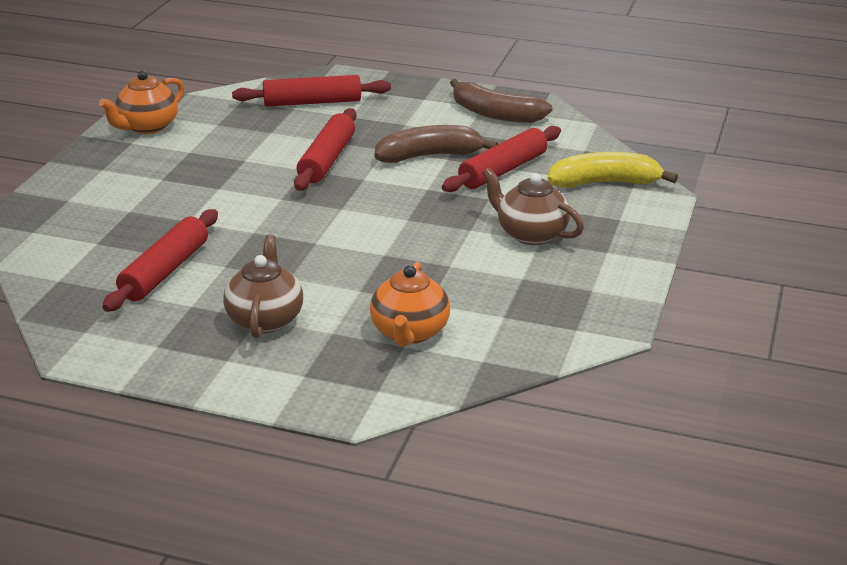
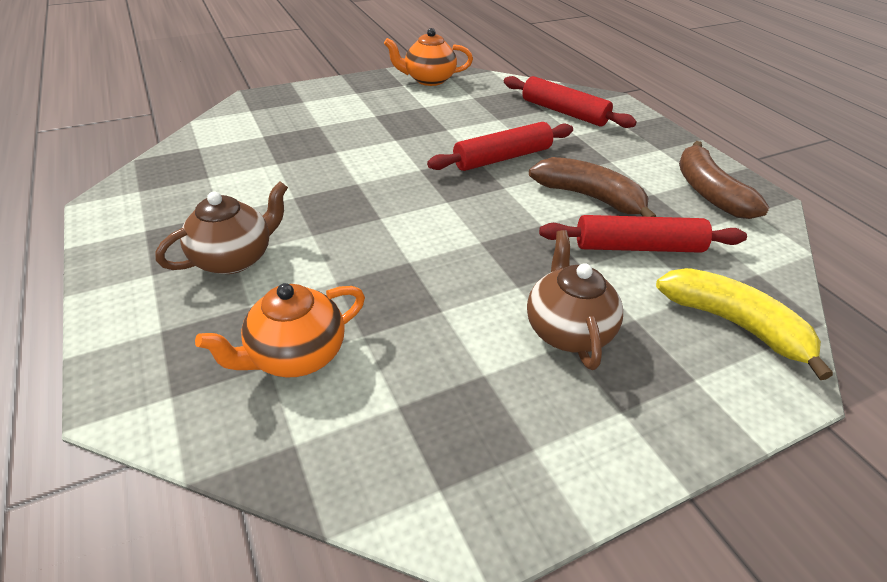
camera: 45 degrees right, 10 degrees up
(165, 271) = (256, 178): red rolling pin -> none

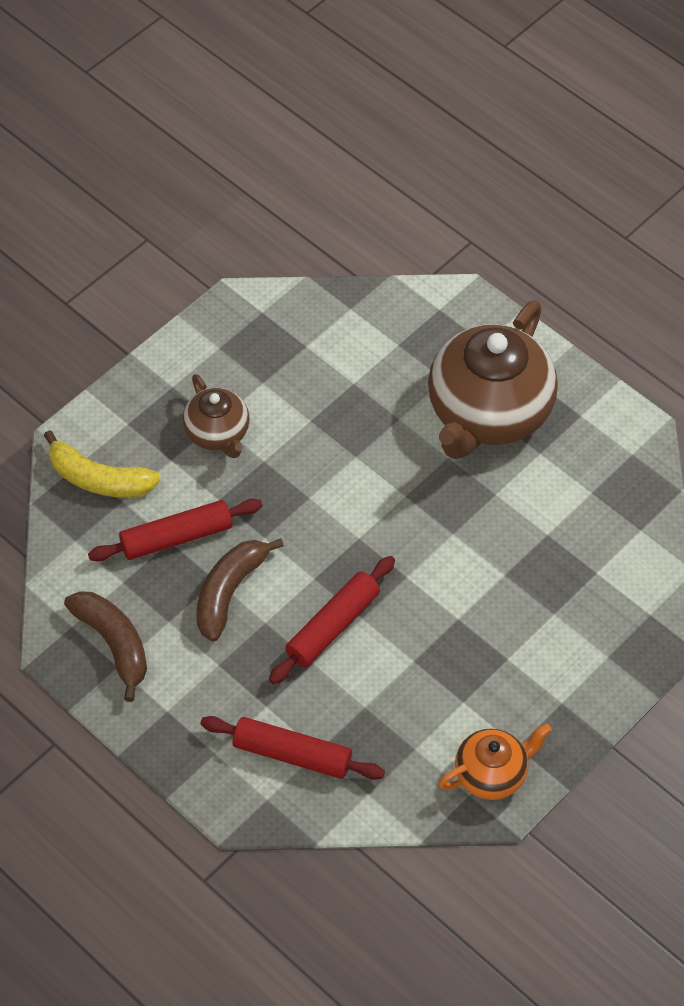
camera: 160 degrees right, 15 degrees up
(234, 258) = (488, 413): brown teapot -> brown teapot, size x1.93
(296, 355) = (386, 355): orange teapot -> none
(589, 197) = (229, 592): brown banana -> brown banana turned 105 degrees clockwise

